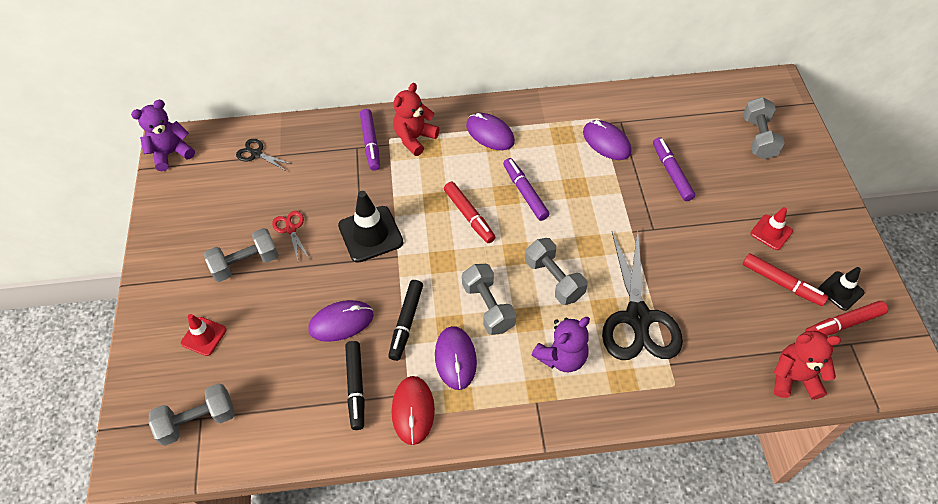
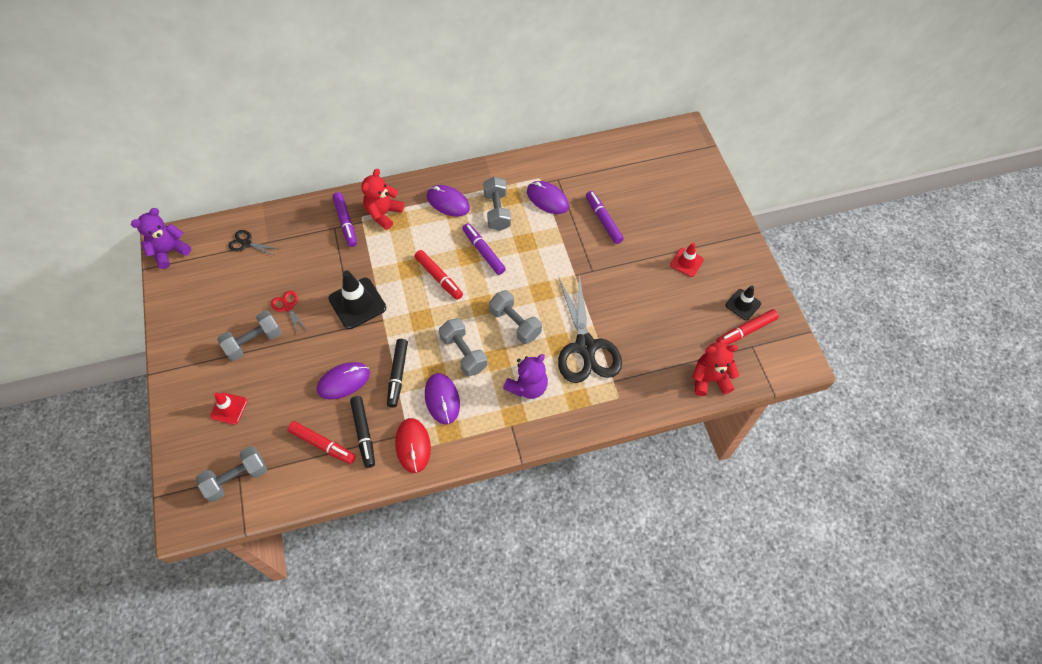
camera: 10 degrees left, 5 degrees up
(758, 138) = (672, 181): grey dumbbell -> grey dumbbell (497, 211)
(781, 283) = (697, 304): red marker -> red marker (322, 444)

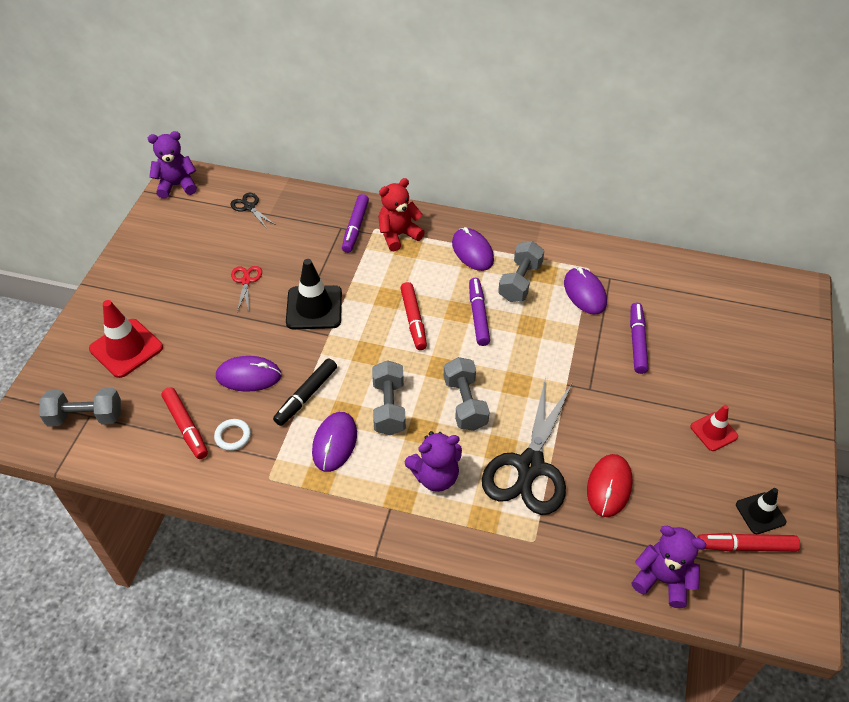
camera: 30 degrees right, 10 degrees down
(229, 408) = (126, 348): red traffic cone -> red traffic cone, size x1.68
(254, 342) = (192, 298): grey dumbbell -> none
(364, 433) = (233, 436): black marker -> white ring
(413, 446) = (272, 475): red mouse -> red mouse (609, 486)
(710, 379) = (662, 579): red teddy bear -> purple teddy bear

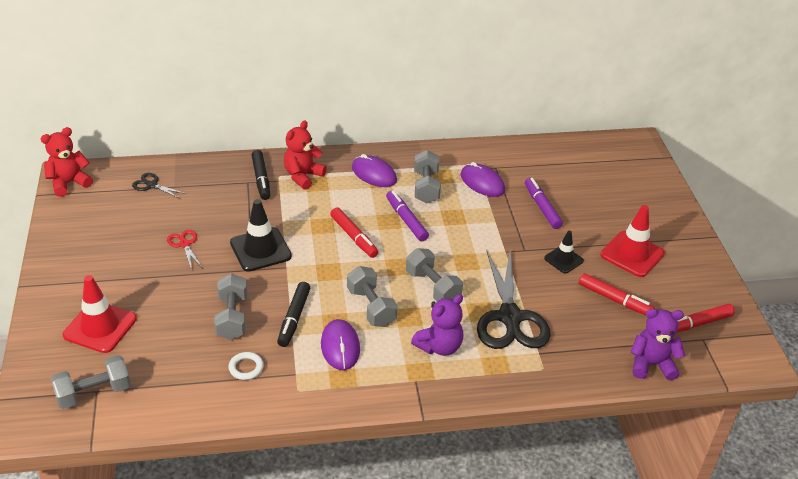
camera: 25 degrees left, 10 degrees down
(177, 185) = (69, 183): purple teddy bear -> red teddy bear
(186, 426) = (197, 373): red marker -> red marker (614, 299)
(248, 376) = (232, 317): purple mouse -> grey dumbbell
(355, 227) = (261, 179): purple marker -> black marker
(609, 486) = (577, 313): red mouse -> none
(713, 432) = (632, 254): red traffic cone -> red traffic cone, size x1.68
(760, 513) = (694, 299): black traffic cone -> black traffic cone (563, 259)

